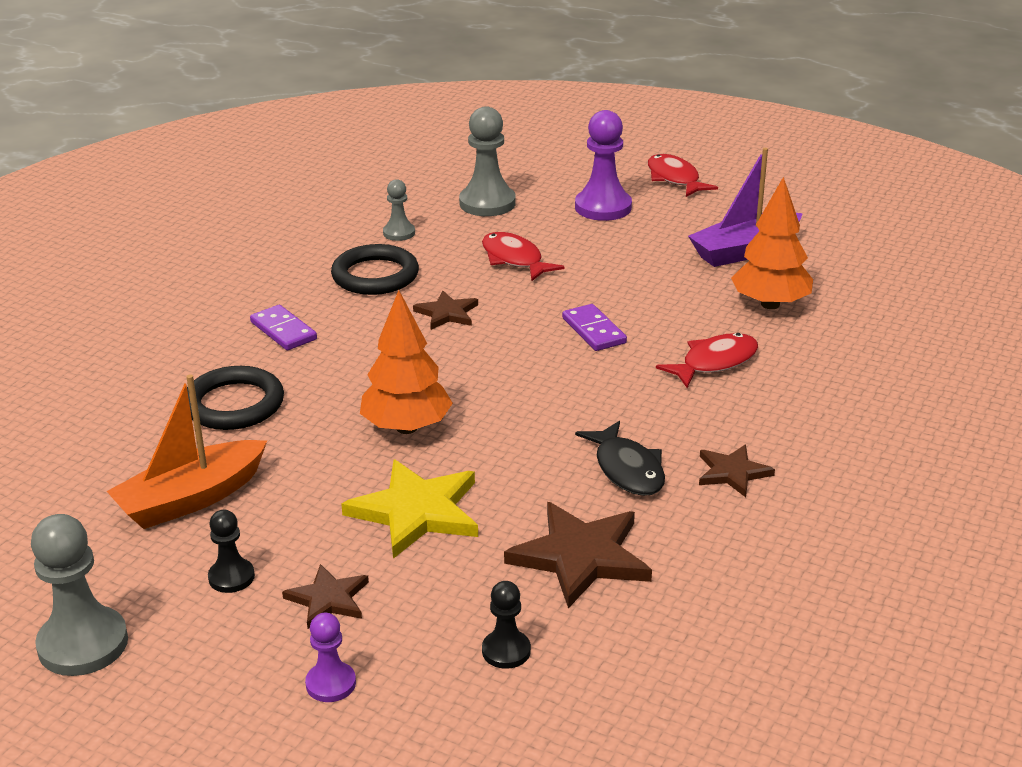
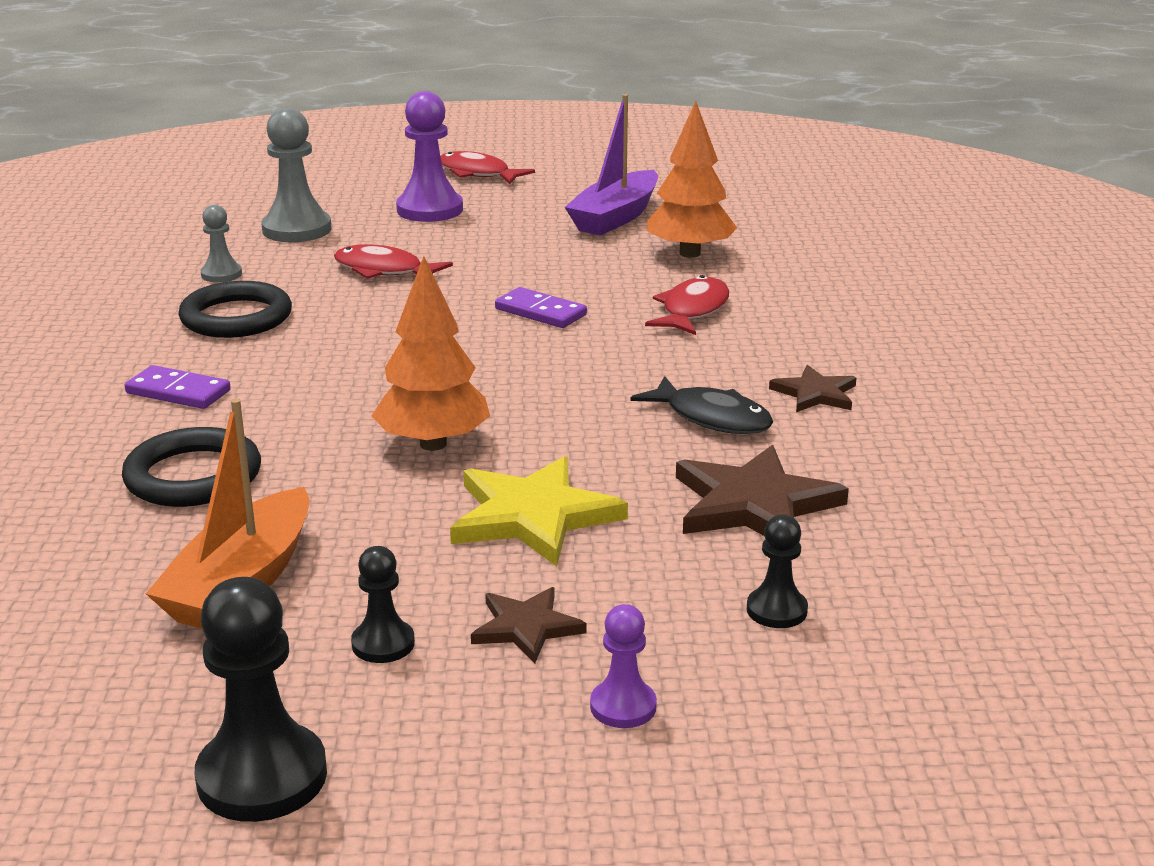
camera: 30 degrees left, 5 degrees down
(83, 644) = (262, 777): grey pawn -> black pawn
(447, 313) = (361, 332): brown star -> none

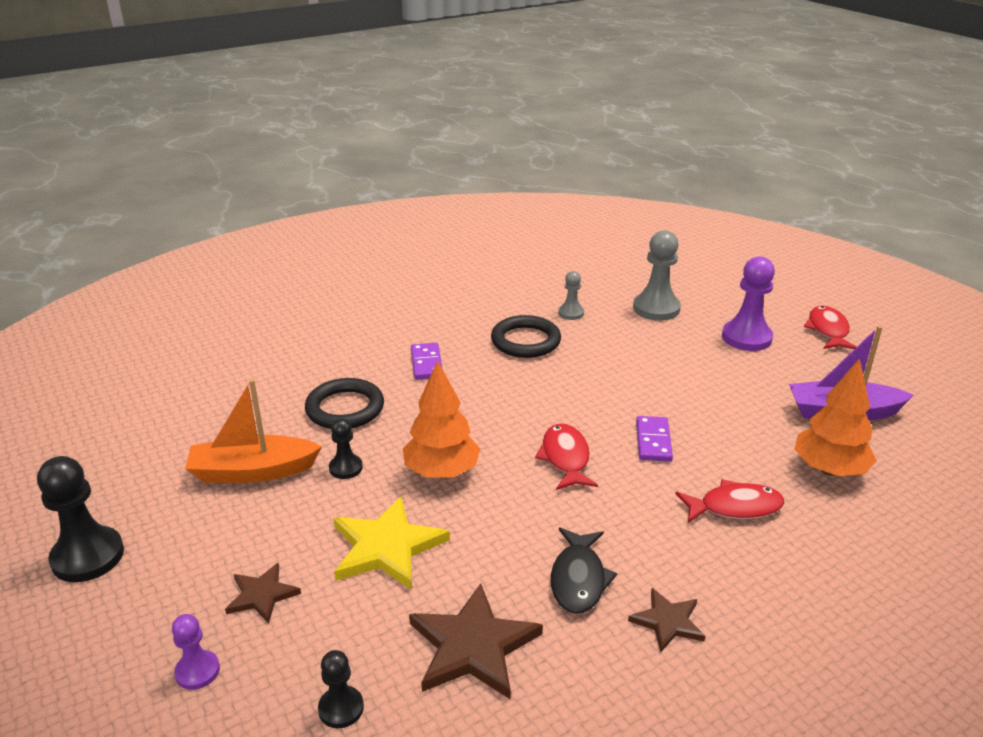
camera: 60 degrees right, 5 degrees up
(383, 644) = (219, 546): black pawn -> black pawn (346, 468)
(384, 271) = (639, 360): red fish -> red fish (565, 458)

